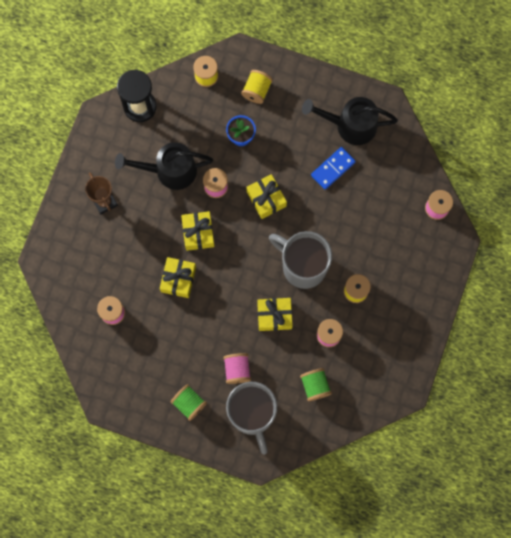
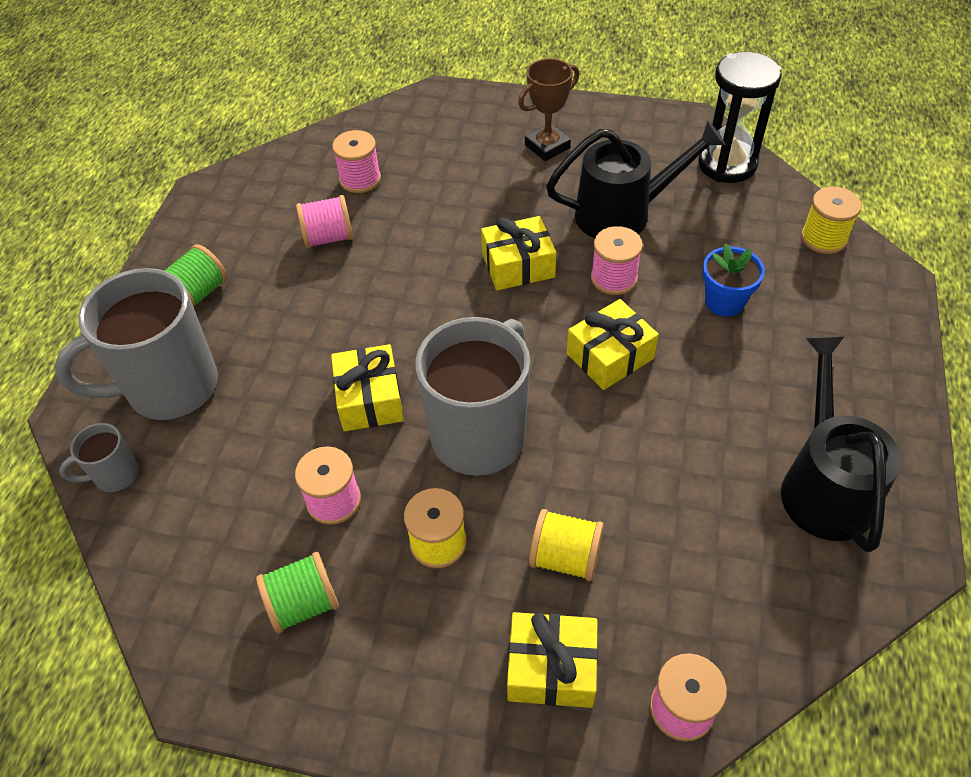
camera: 85 degrees right, 25 degrees down
(169, 171) = (624, 213): black watering can -> black watering can turned 90 degrees clockwise
(178, 279) = (427, 250): yellow gift -> yellow gift (551, 668)
(237, 370) = (259, 354): pink spool -> pink spool (328, 238)
(256, 90) = (829, 313): yellow spool -> yellow spool (565, 557)
(300, 436) = (115, 475): none -> grey mug
(315, 386) = (221, 488): green spool -> green spool (303, 604)
(333, 169) = (710, 463): blue domino -> none

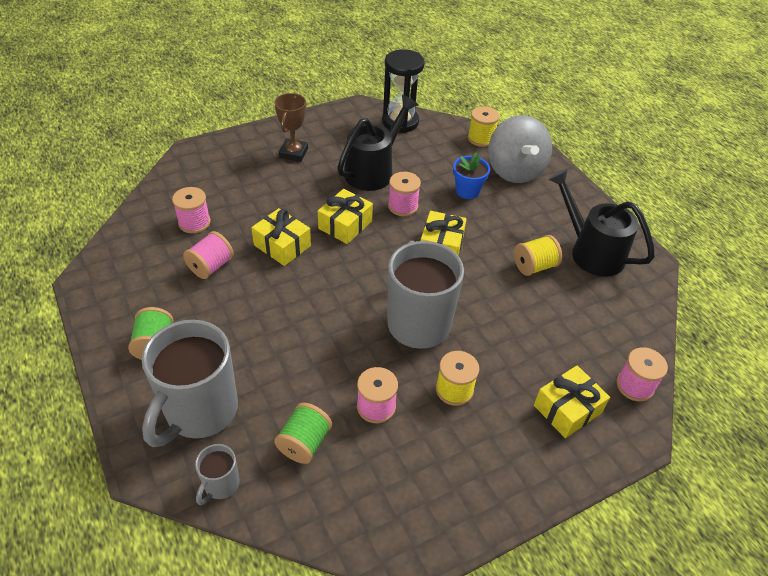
camera: 45 degrees left, 5 degrees down
(303, 604) = (418, 469): green spool -> green spool (304, 443)
(369, 399) = (337, 341): yellow gift -> yellow gift (282, 245)
(565, 557) = (520, 355): yellow spool -> yellow spool (534, 266)
(827, 308) = (514, 170): none -> grey spinning top

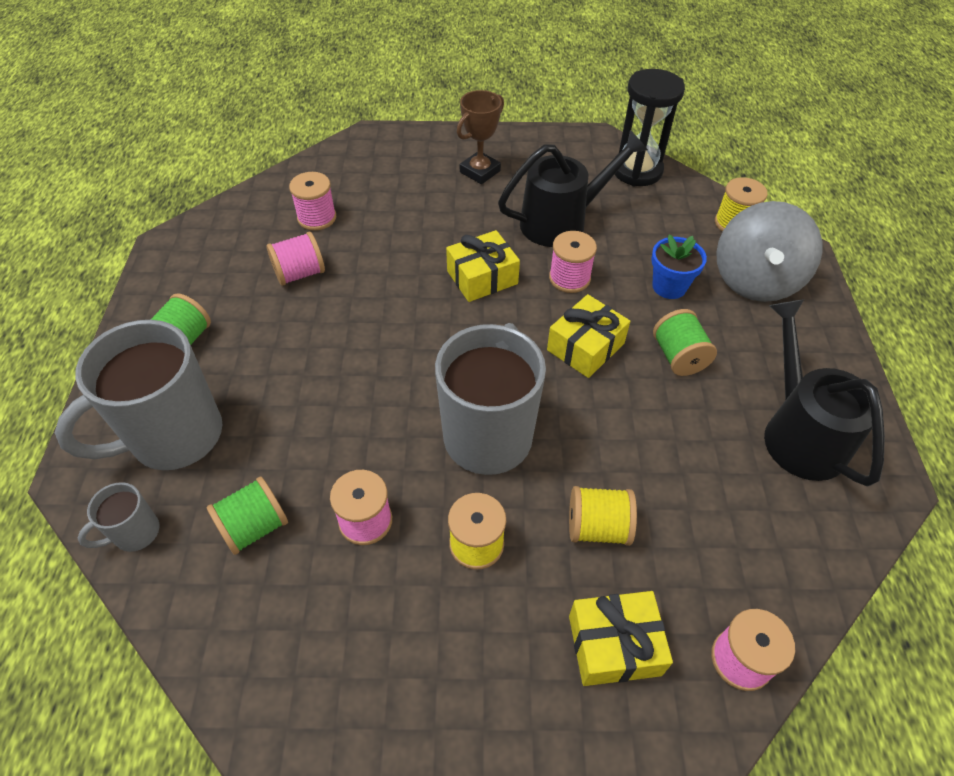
camera: 30 degrees right, 5 degrees up
(282, 245) = (392, 277): yellow gift -> none
(500, 232) = (678, 357): none -> green spool
(534, 266) = (698, 421): yellow spool -> yellow spool (597, 527)

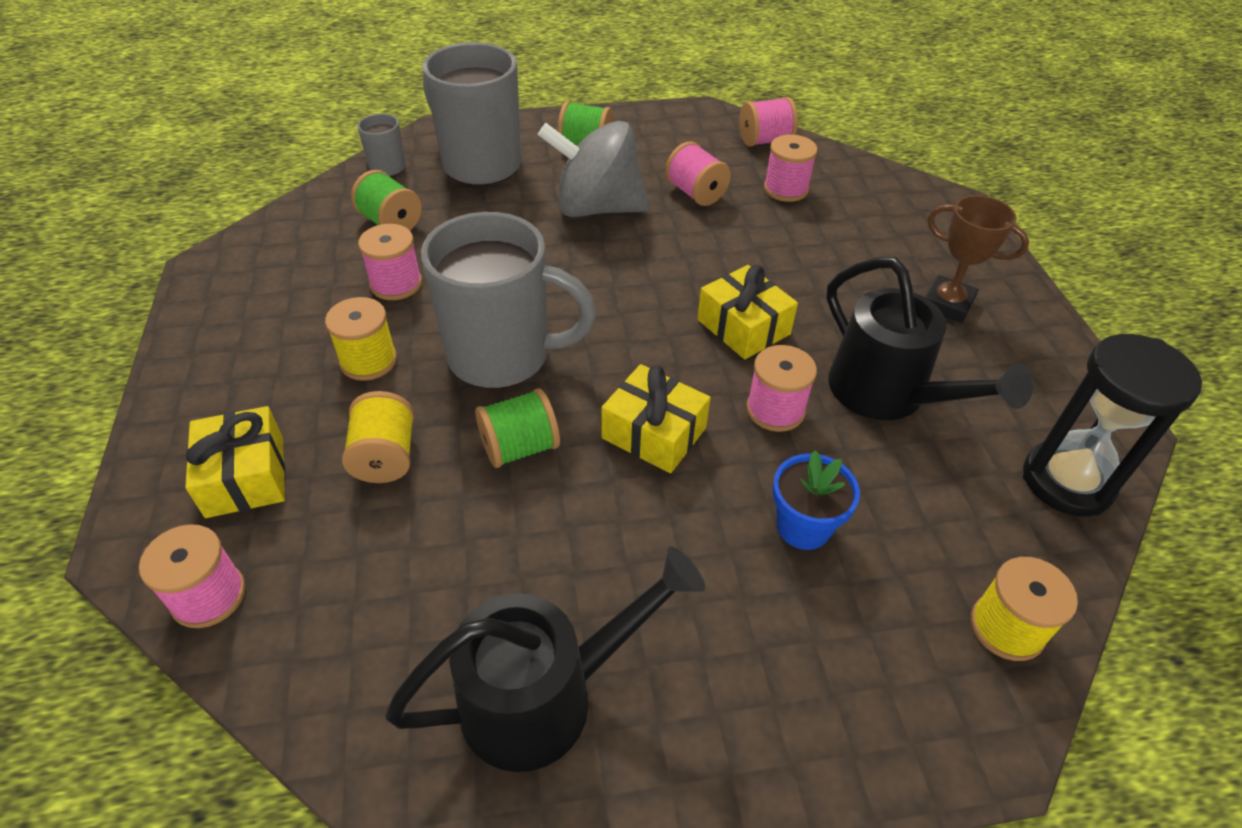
camera: 80 degrees right, 5 degrees down
(238, 214) = (765, 141): none -> pink spool
(678, 357) = (662, 538): green spool -> green spool (519, 447)
(755, 281) = (866, 654): grey spinning top -> grey spinning top (597, 208)

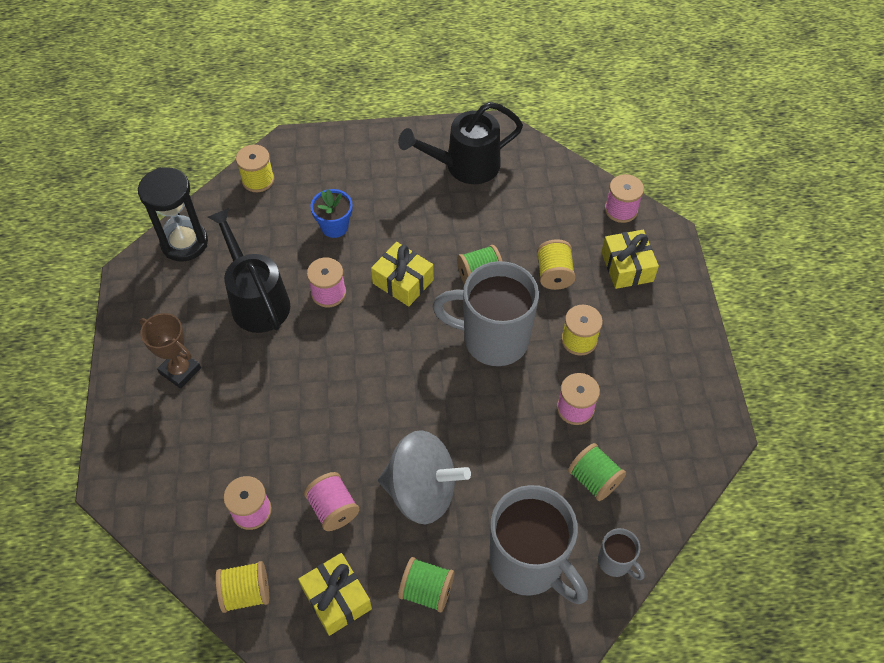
camera: 175 degrees left, 10 degrees up
(743, 327) = (331, 356): yellow gift -> yellow gift (337, 598)
(765, 141) = (246, 592): pink spool -> yellow spool

